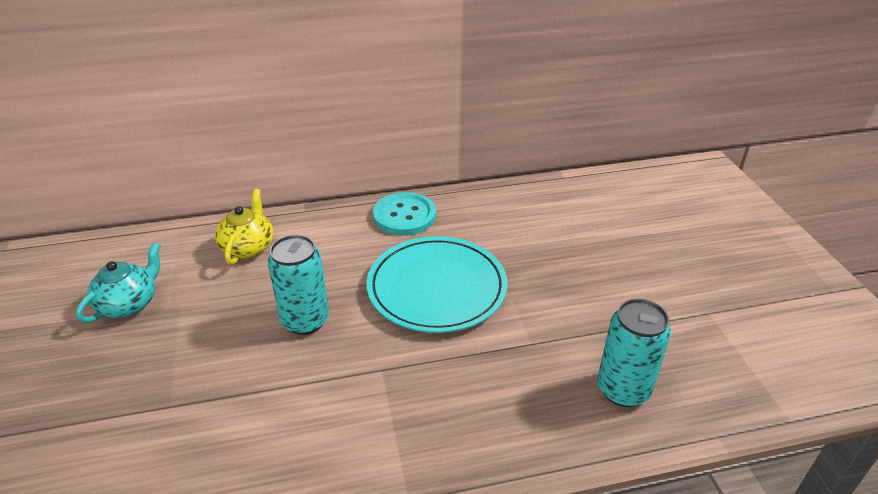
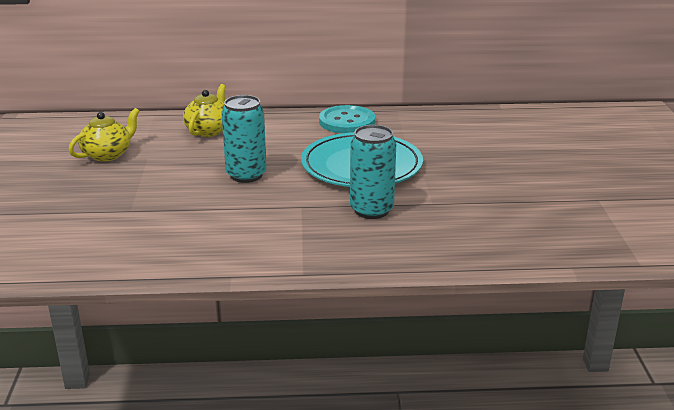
camera: 10 degrees right, 10 degrees down
(129, 304) = (107, 154): turquoise teapot -> yellow teapot
(623, 389) = (501, 235): turquoise can -> turquoise can (371, 210)

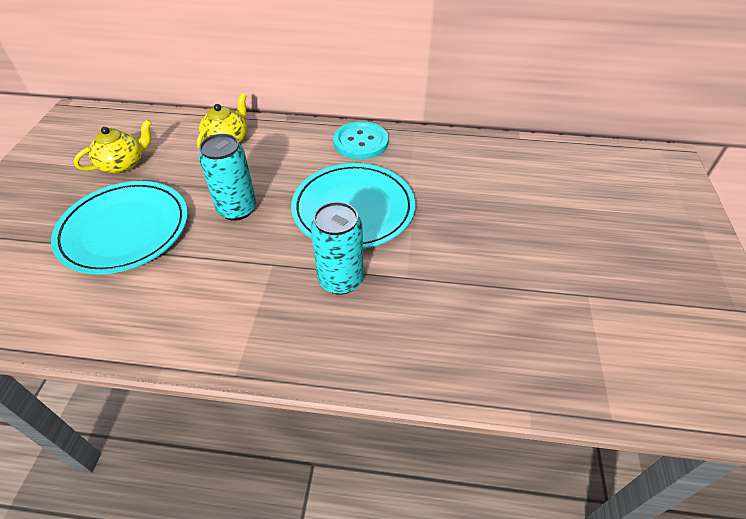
camera: 10 degrees right, 20 degrees up
(139, 197) = (124, 230): none -> turquoise plate

